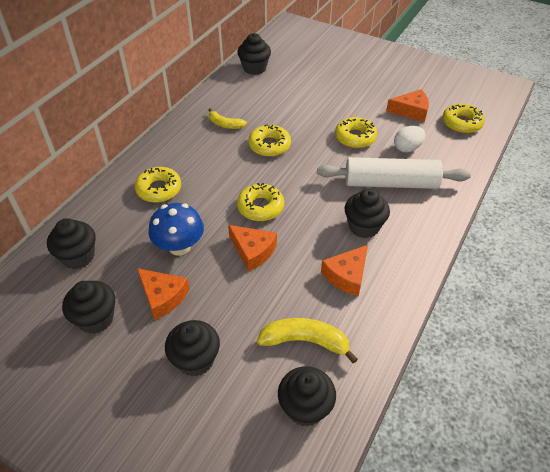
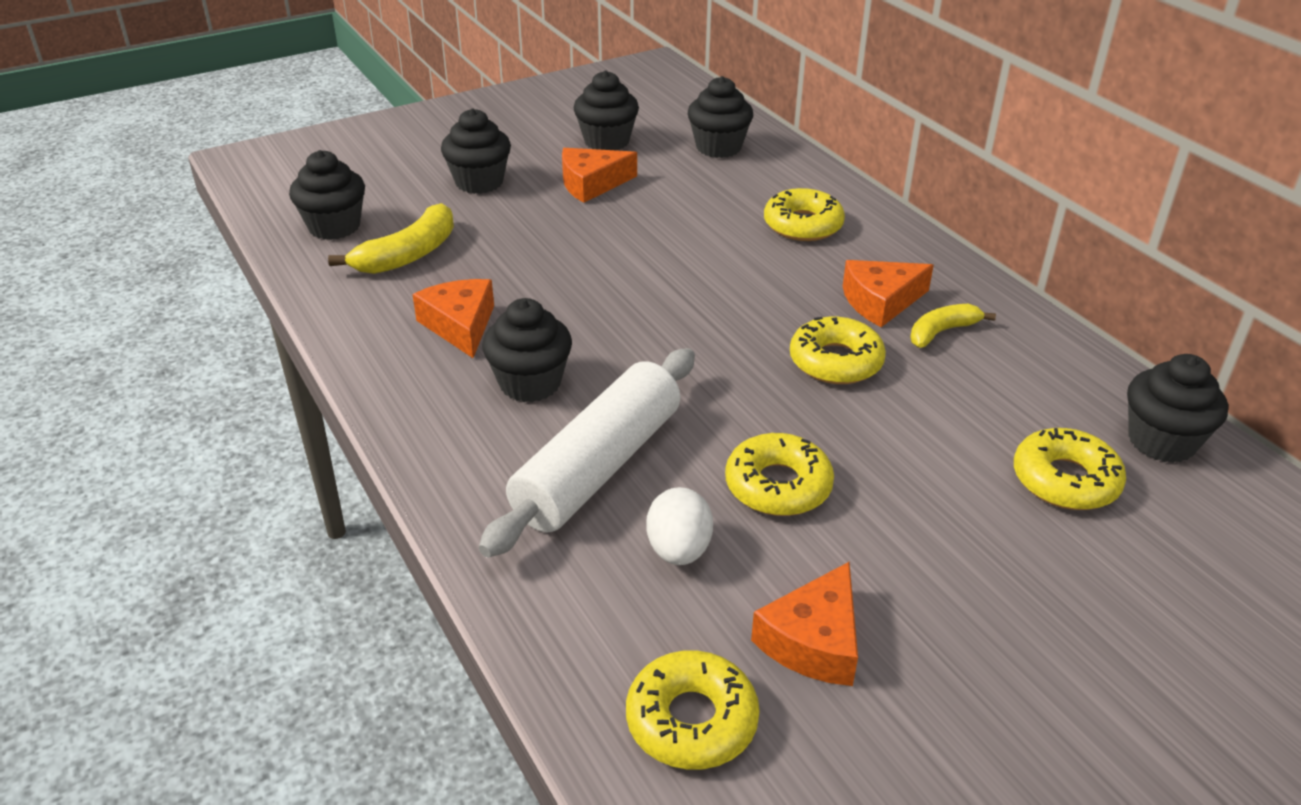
camera: 120 degrees right, 10 degrees down
(179, 246) = (664, 213): blue mushroom -> none
(253, 251) = (595, 264): orange cheese -> orange cheese (880, 301)
(260, 207) = (678, 299): yellow donut -> yellow donut (1065, 480)

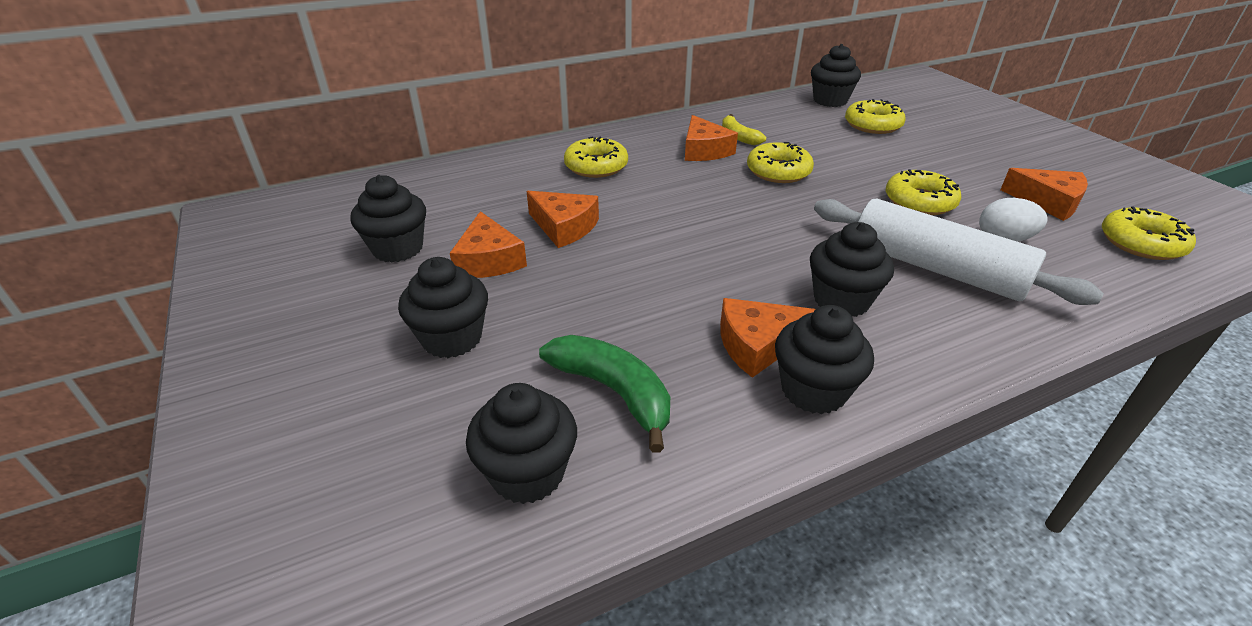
camera: 85 degrees left, 0 degrees up
(408, 254) = (613, 392): yellow banana -> green banana
(657, 215) = (564, 227): none -> orange cheese
(718, 147) = (446, 190): black cupcake -> black cupcake (813, 390)

